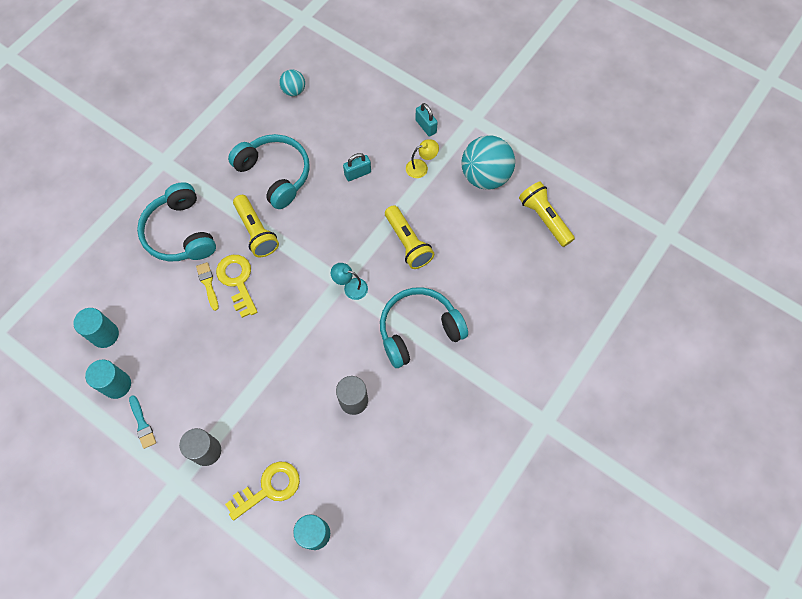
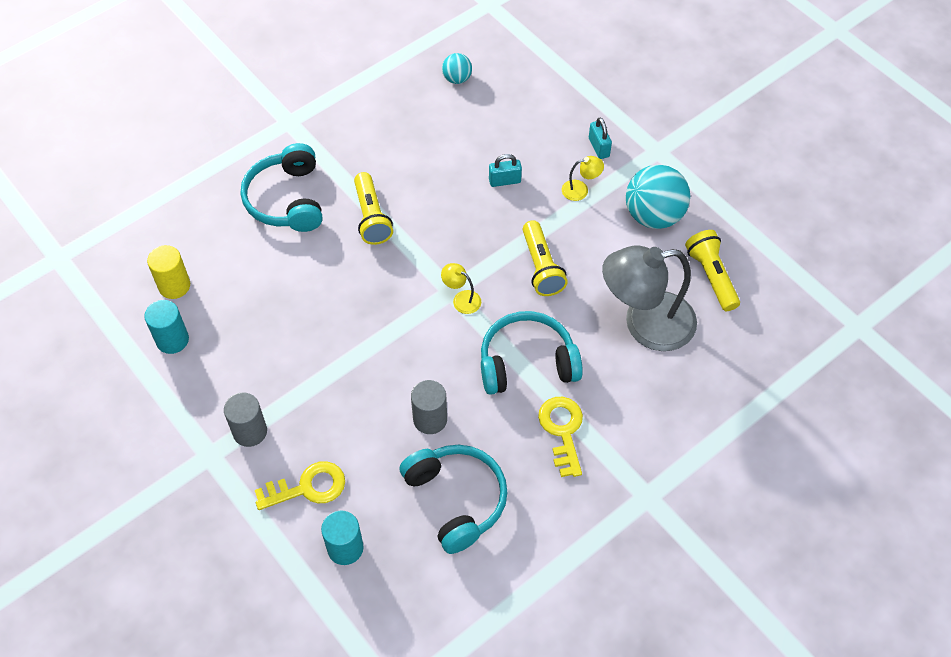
camera: 15 degrees right, 10 degrees down
(105, 335) = (174, 286): turquoise cylinder -> yellow cylinder
(142, 424) = (188, 387): turquoise brush -> none
(208, 284) = (302, 259): yellow brush -> none
(237, 281) = (335, 264): yellow key -> yellow key (562, 431)
(275, 174) = (410, 162): turquoise headphones -> turquoise headphones (456, 499)
(351, 287) = (461, 299): turquoise lamp -> yellow lamp
(503, 273) = (645, 324): none -> grey lamp

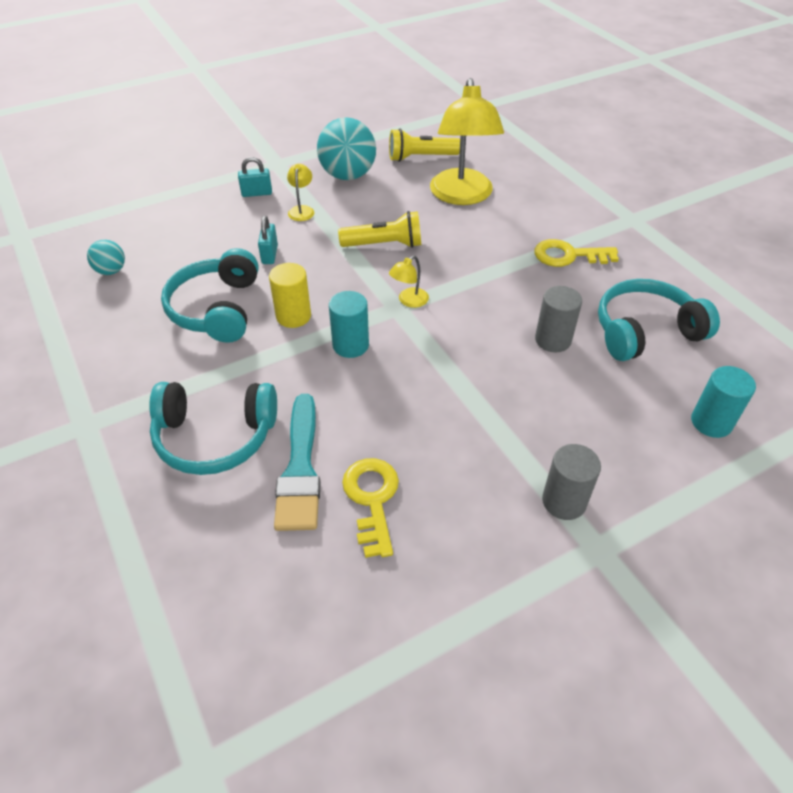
camera: 80 degrees left, 10 degrees down
(172, 340) = (410, 587): turquoise cylinder -> turquoise cylinder (350, 345)
(174, 286) = (316, 580): yellow cylinder -> yellow cylinder (293, 316)
(263, 257) = (300, 469): none -> turquoise brush
(307, 487) = (639, 449): yellow key -> yellow key (372, 499)
(371, 217) = (276, 359): yellow flashlight -> none
(527, 362) = (492, 267): turquoise headphones -> turquoise headphones (217, 309)
(645, 324) = (462, 196): grey lamp -> yellow lamp

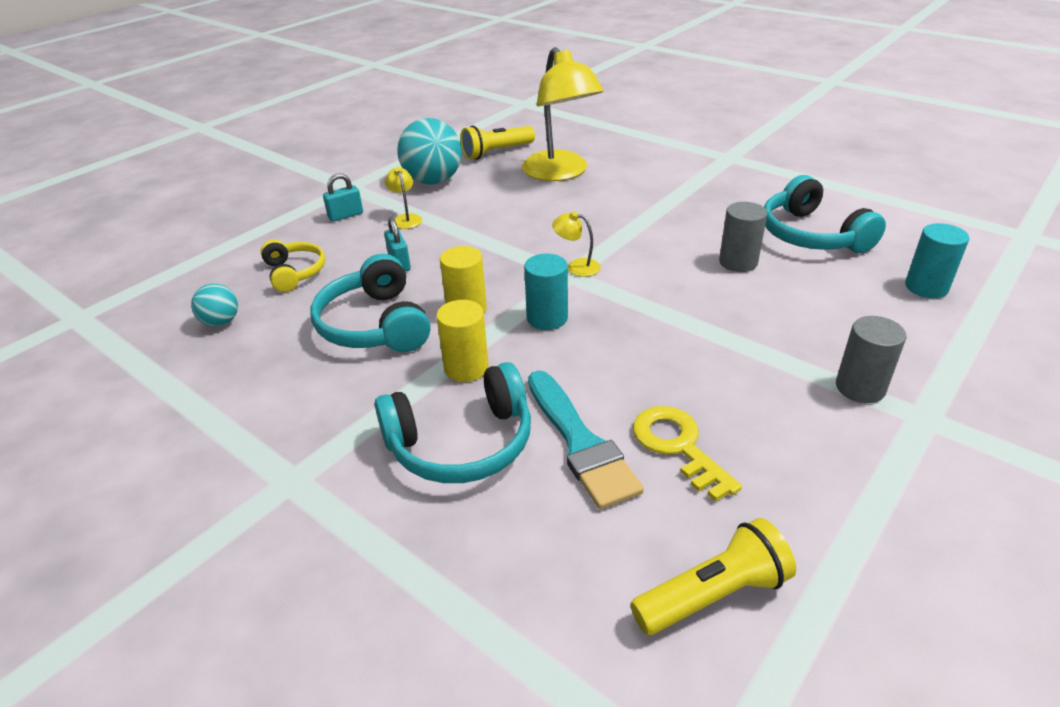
camera: 20 degrees left, 10 degrees down
(187, 240) = (294, 273): none -> yellow headphones
(259, 371) = (466, 368): none -> yellow cylinder
(385, 245) = (515, 227): yellow flashlight -> yellow flashlight (713, 594)
(409, 301) = (577, 266): yellow lamp -> yellow lamp turned 90 degrees clockwise
(568, 255) = (696, 195): yellow key -> none
(645, 331) = (811, 235): turquoise headphones -> turquoise headphones turned 75 degrees counterclockwise

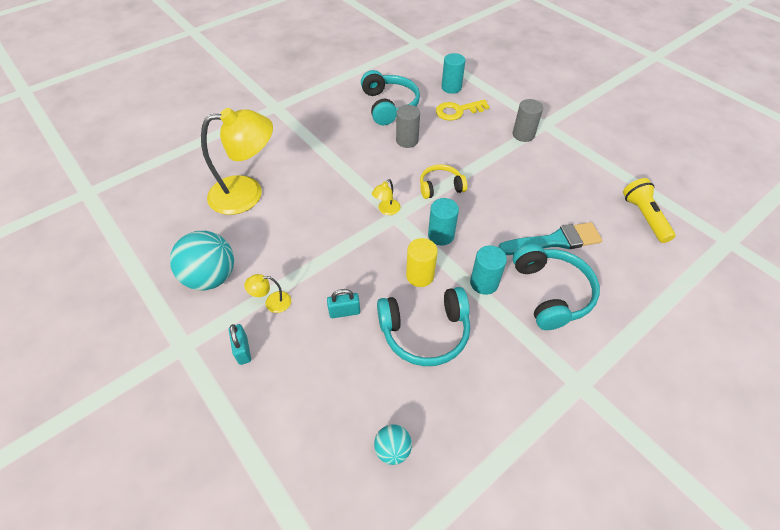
camera: 80 degrees left, 15 degrees up
(294, 273) = (331, 392): yellow headphones -> yellow headphones (440, 187)
(466, 368) = (484, 283): yellow cylinder -> turquoise cylinder
(496, 152) = (182, 227): yellow flashlight -> none
(678, 446) = (558, 205): yellow key -> yellow key (457, 111)
(811, 235) = (389, 105): turquoise headphones -> turquoise headphones turned 90 degrees counterclockwise

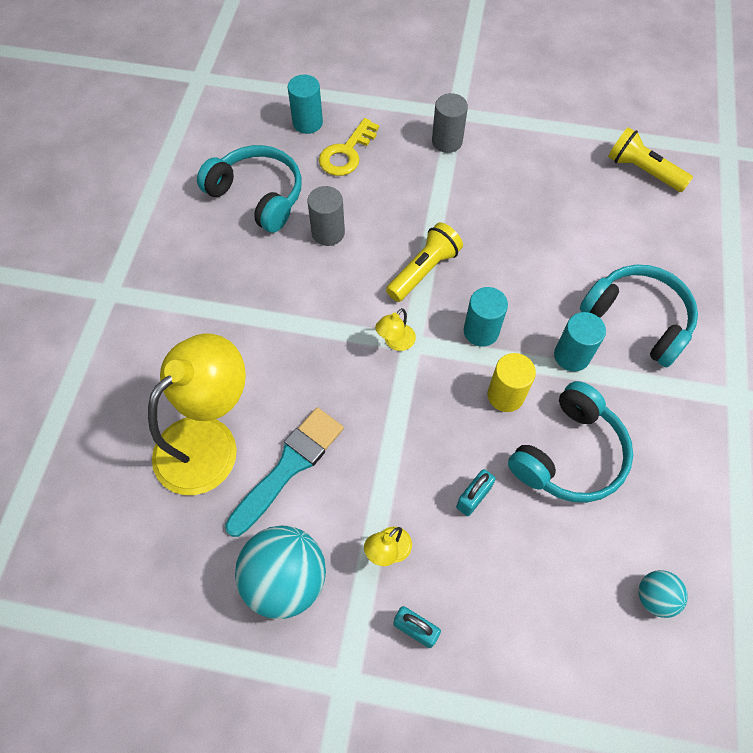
camera: 40 degrees left, 10 degrees up
(386, 210) = (395, 342): yellow lamp -> yellow lamp turned 45 degrees clockwise
(440, 187) = (424, 270): yellow headphones -> yellow flashlight
(554, 241) = (591, 258): turquoise brush -> turquoise brush (289, 466)

